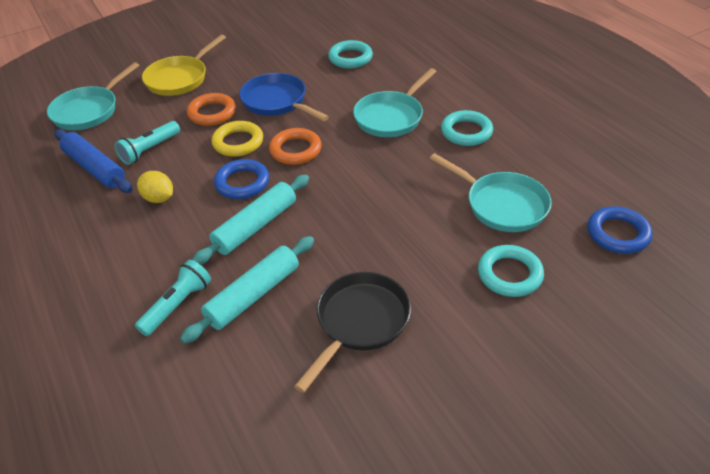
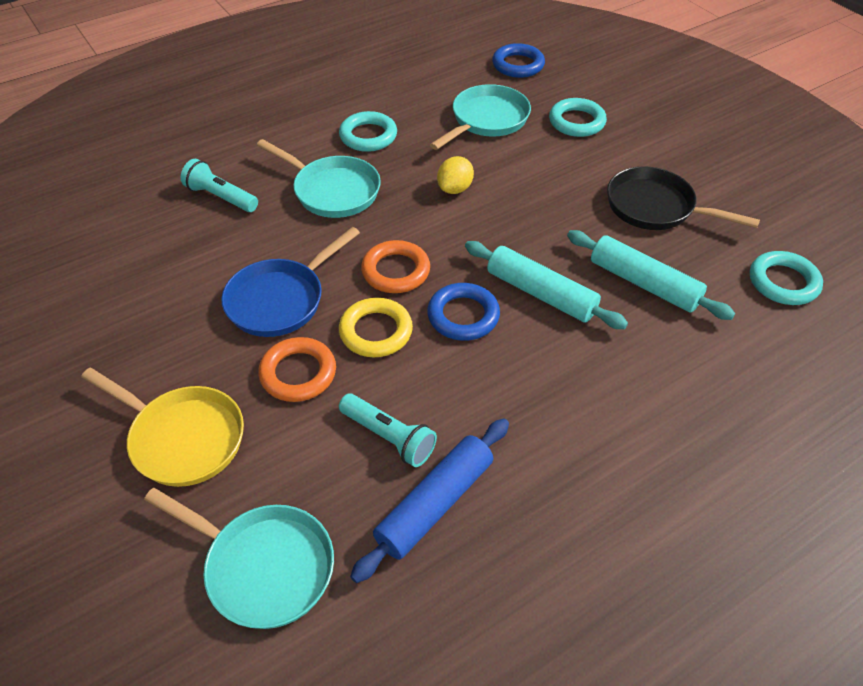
camera: 95 degrees left, 5 degrees up
(159, 198) = (500, 400): yellow lemon -> yellow lemon (455, 189)
(178, 305) = (674, 344): turquoise flashlight -> turquoise flashlight (221, 197)
(350, 58) = (179, 230): turquoise ring -> turquoise ring (783, 282)

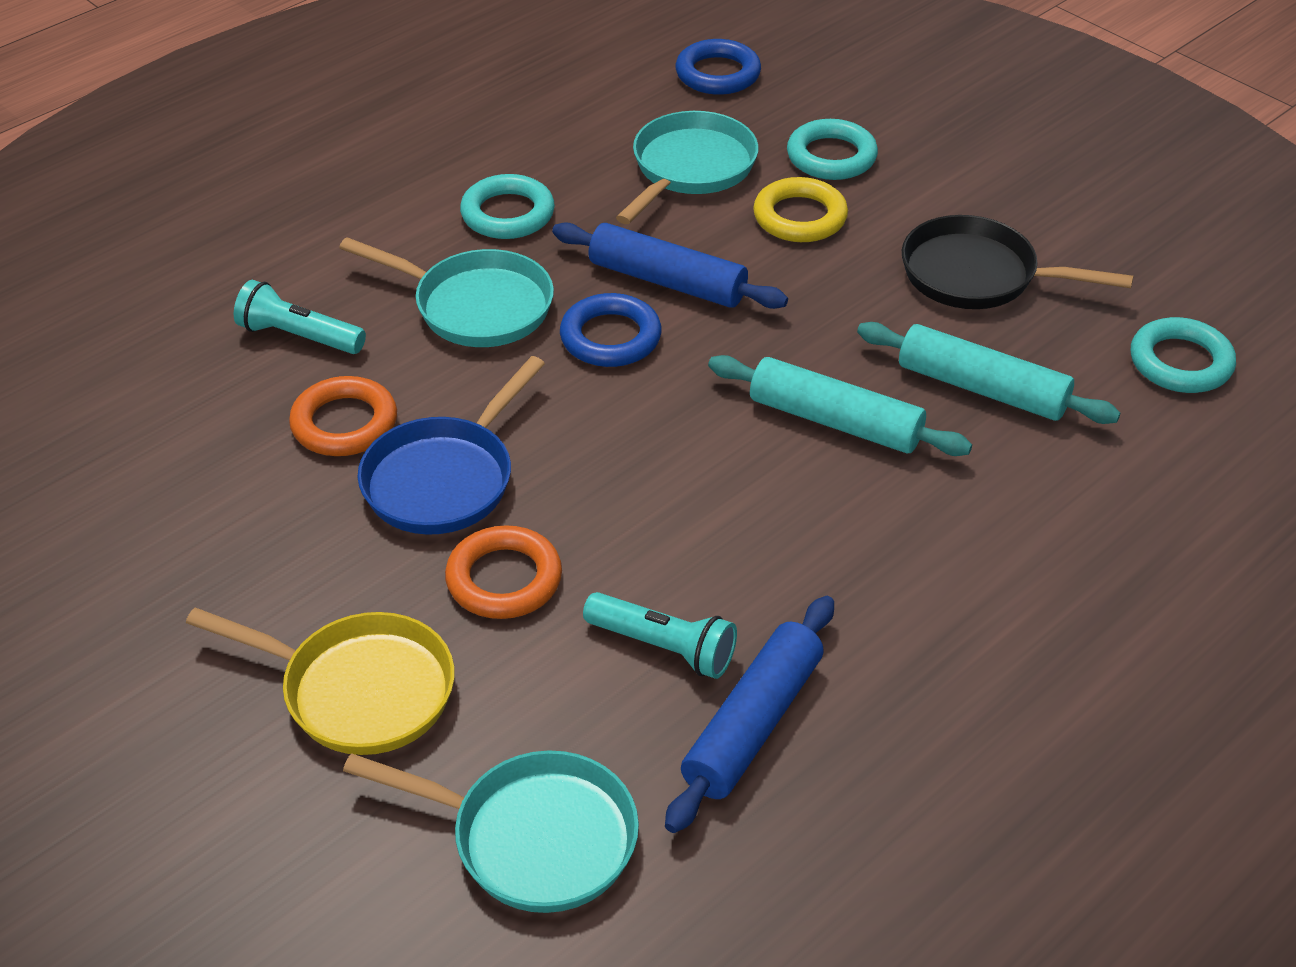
camera: 10 degrees left, 5 degrees down
(376, 331) = (603, 506): yellow ring -> yellow ring (800, 217)
(396, 271) = (609, 415): orange ring -> orange ring (344, 423)
(455, 189) = (667, 281): yellow lemon -> blue rolling pin
(463, 316) = (728, 467): blue ring -> blue ring (610, 337)

